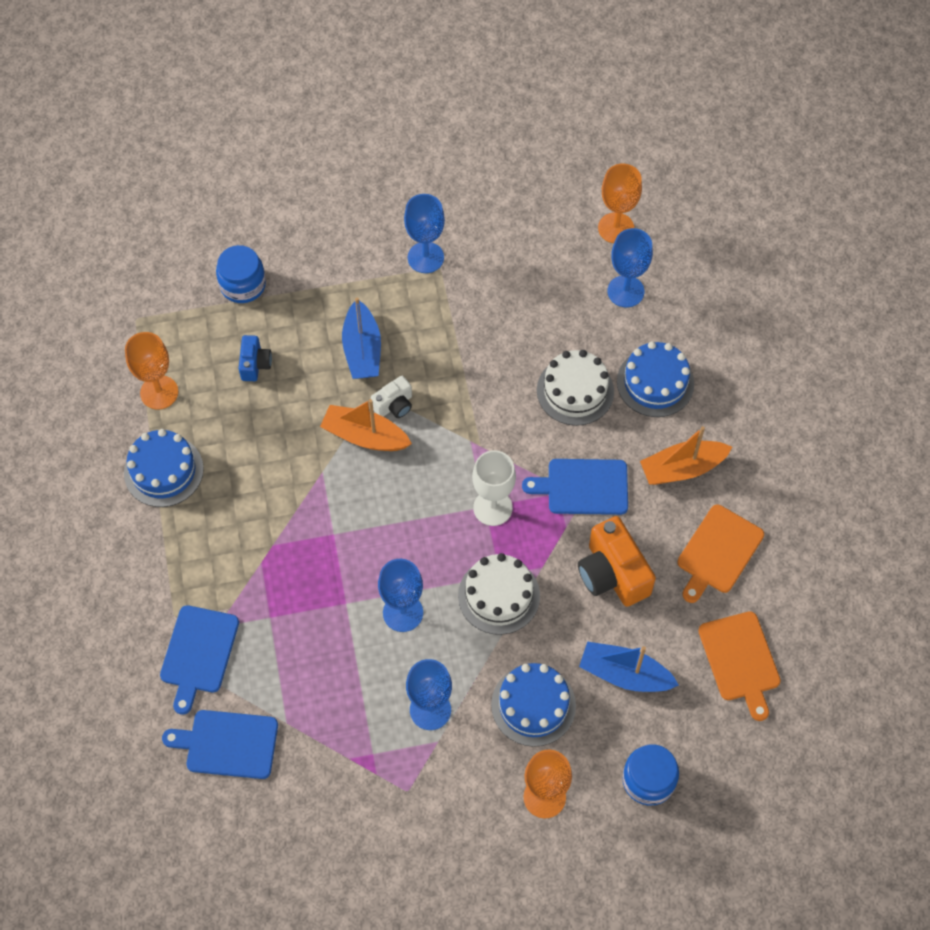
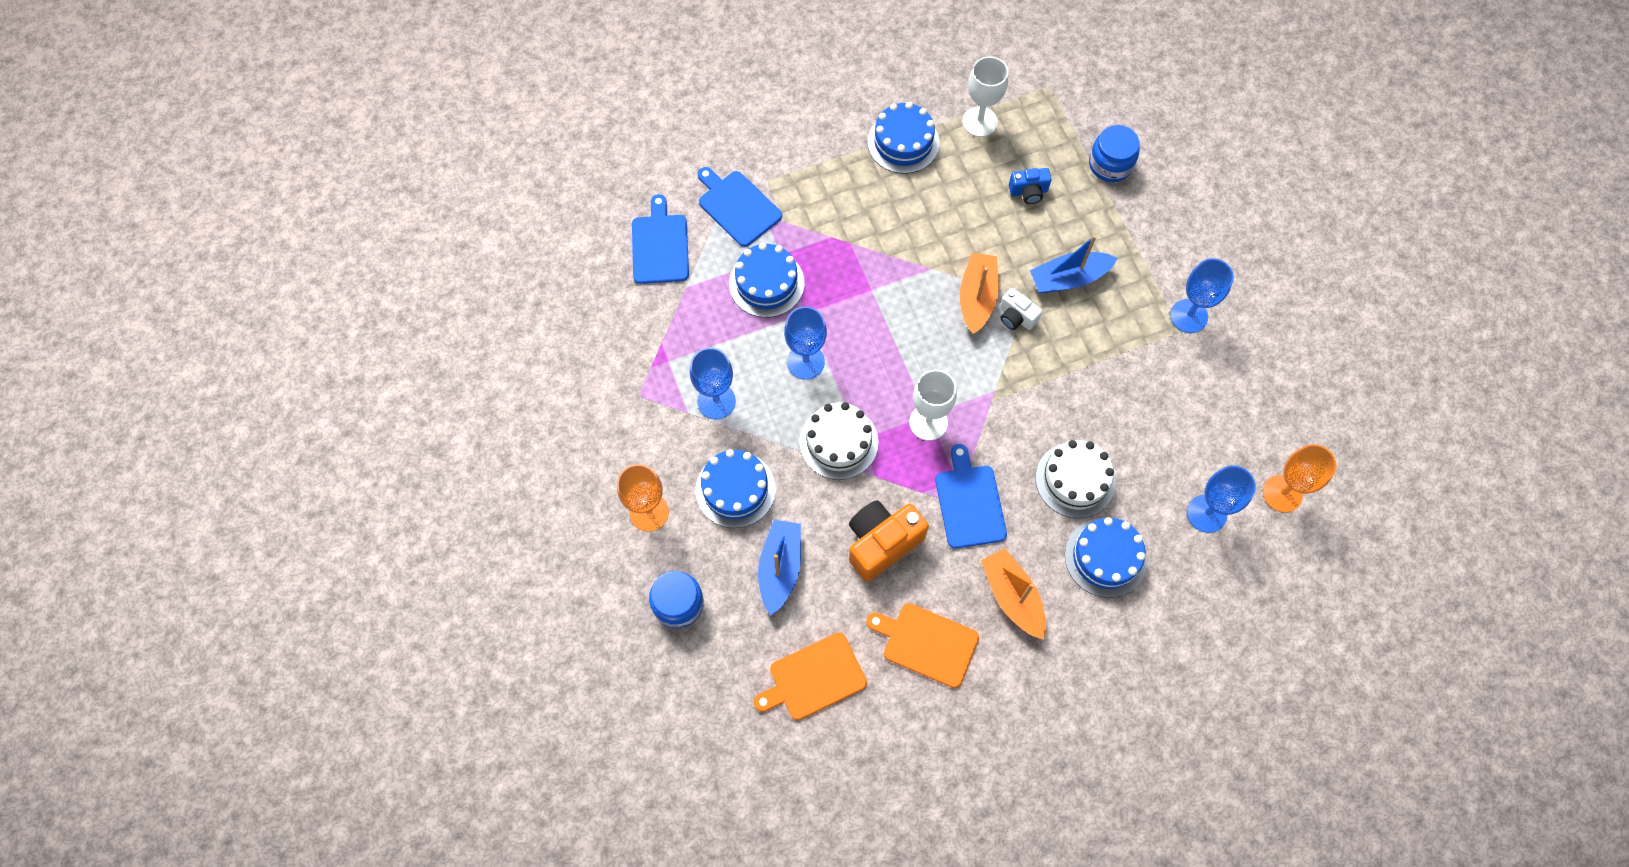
camera: 80 degrees right, 5 degrees up
(159, 392) = (979, 122): orange goblet -> white goblet
(198, 653) = (737, 206): blue cutting board -> blue cutting board turned 45 degrees clockwise
(301, 637) = (766, 283): none -> blue cake

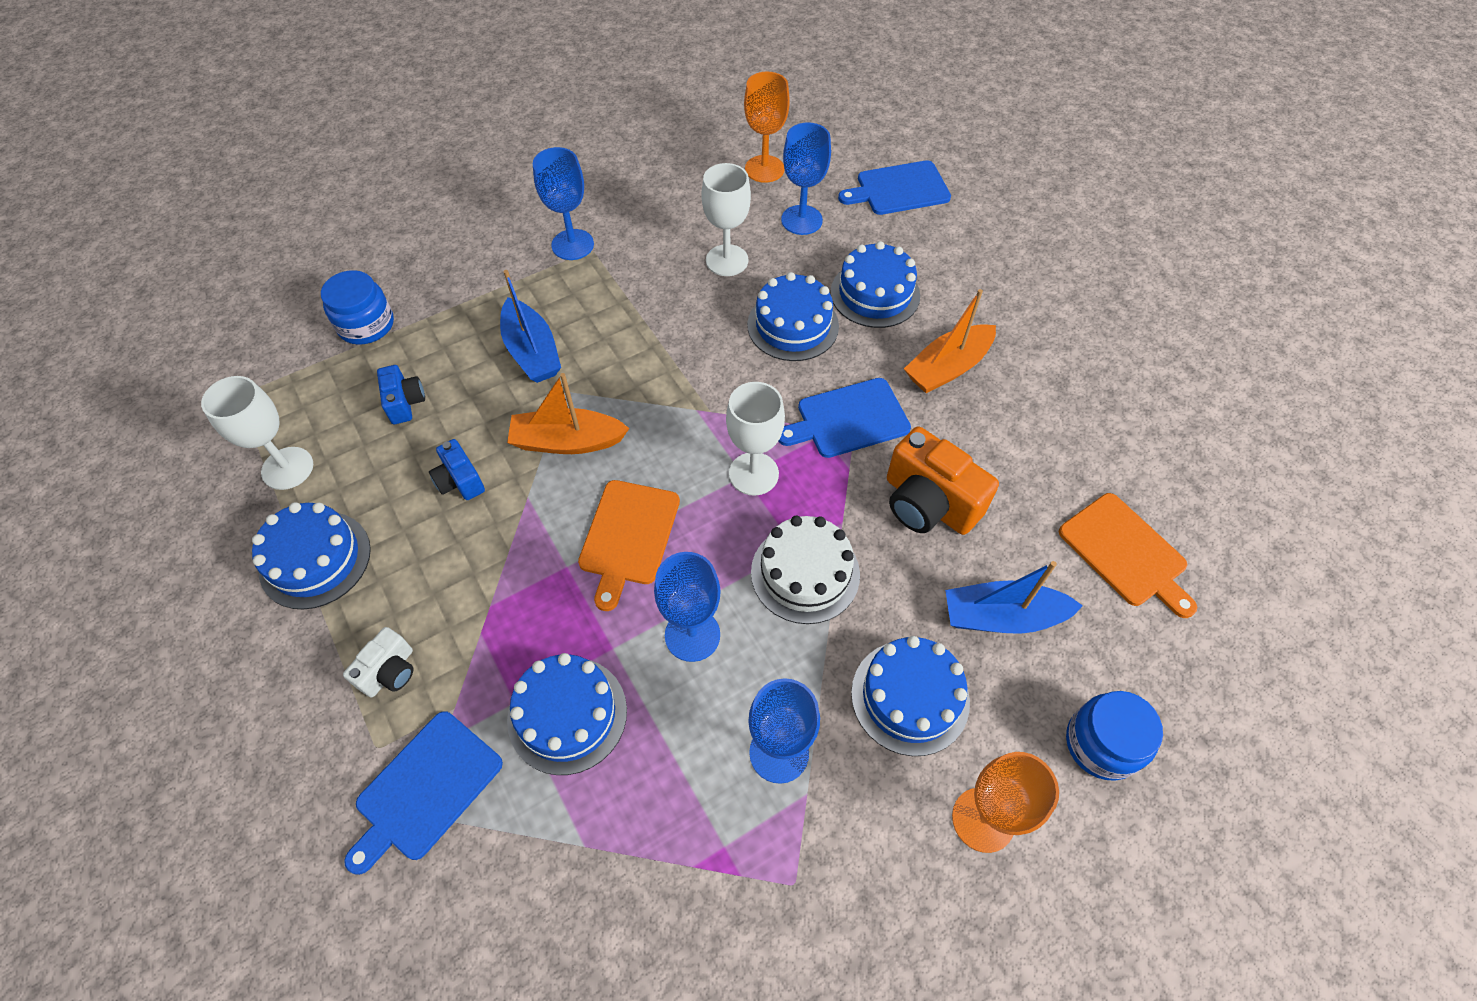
camera: 100 degrees left, 10 degrees down
(660, 246) = (506, 913): blue cutting board -> blue cutting board (899, 189)
(926, 643) = (1033, 441): orange cutting board -> orange cutting board (628, 537)
(952, 227) = (460, 481): none -> blue camera
(1016, 317) = (591, 398): white camera -> white camera (390, 672)
(1075, 480) = (793, 325): white cake -> blue cake
(1158, 439) = (727, 260): none -> white goblet

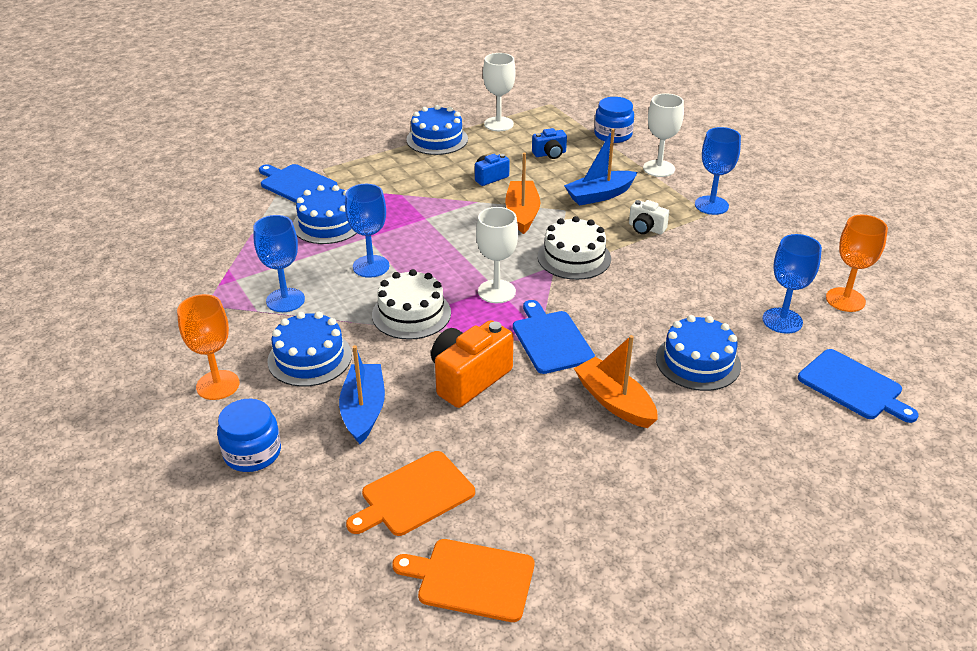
camera: 90 degrees right, 20 degrees down
(390, 672) = (365, 168): white camera -> white camera (646, 228)
(628, 537) = (446, 240): orange cutting board -> orange cutting board (471, 579)
(679, 388) = (574, 257): none -> white cake
(727, 260) = (716, 278): white goblet -> white goblet (659, 168)
(793, 325) = (648, 313): blue cake -> none
(899, 189) = (853, 386): blue cutting board -> blue cutting board turned 150 degrees clockwise

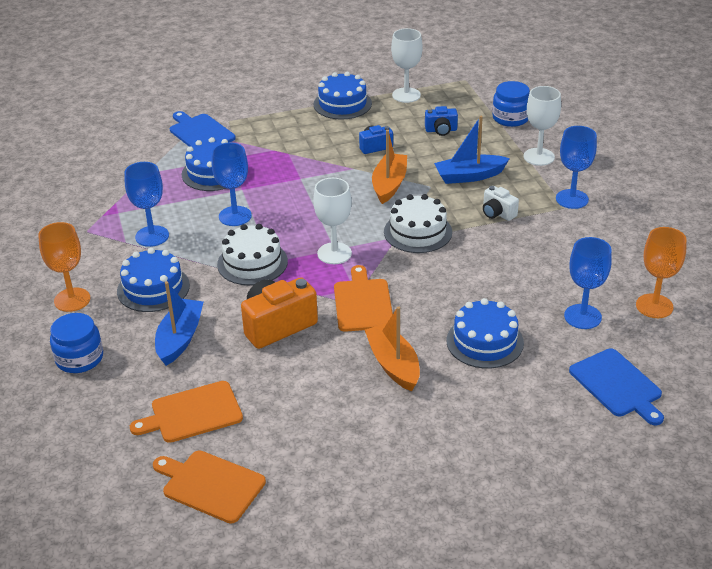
camera: 15 degrees right, 0 degrees up
(551, 340) = (363, 303): blue cutting board -> orange cutting board

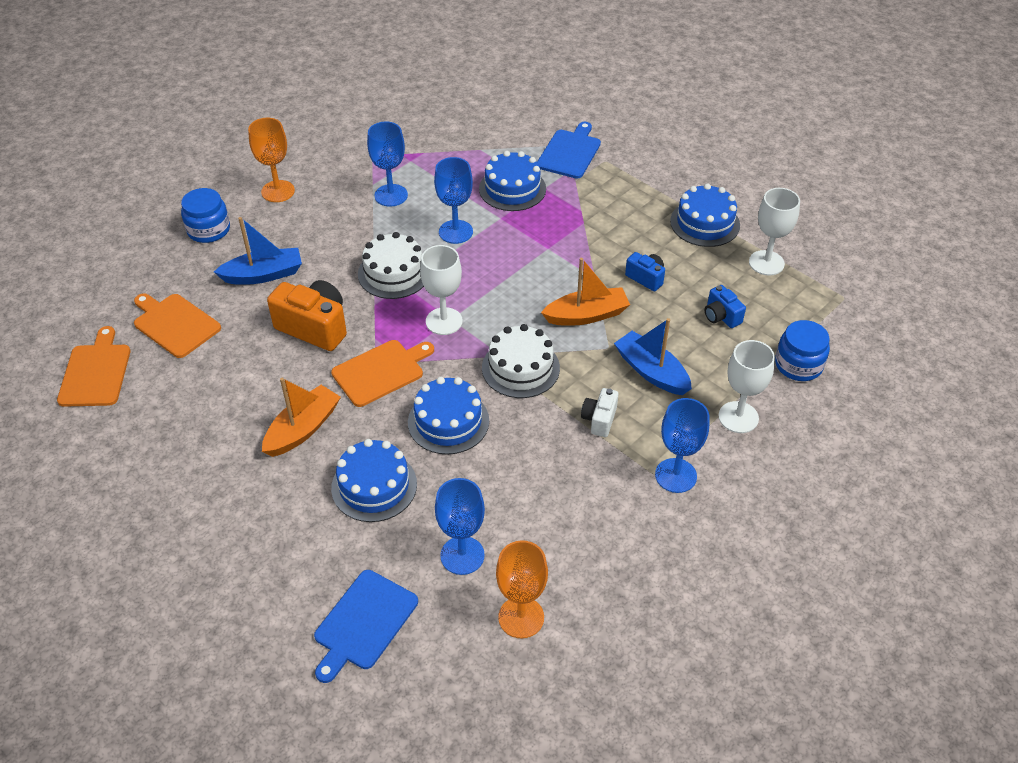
camera: 60 degrees right, 10 degrees up
(153, 288) = (320, 229): blue cake -> blue cake (448, 421)

